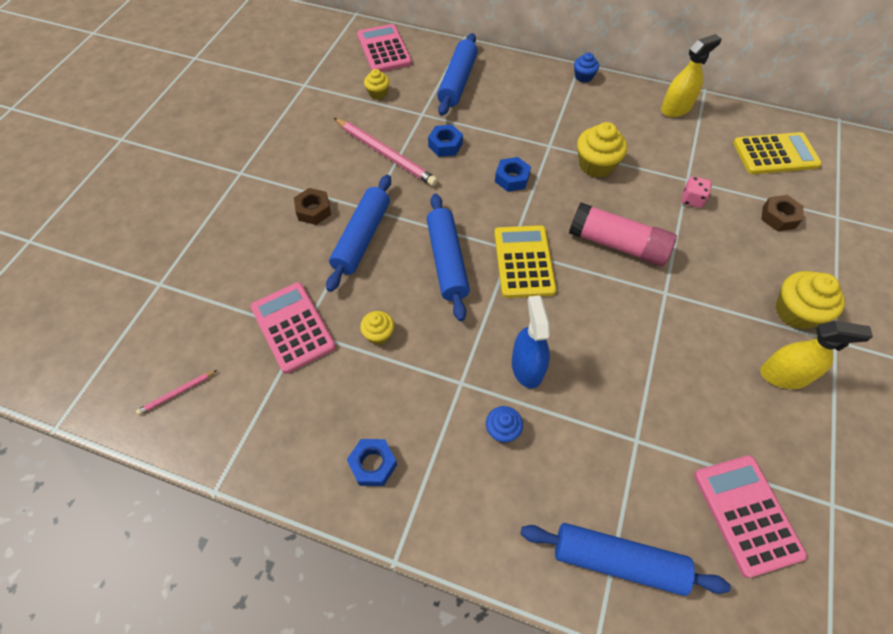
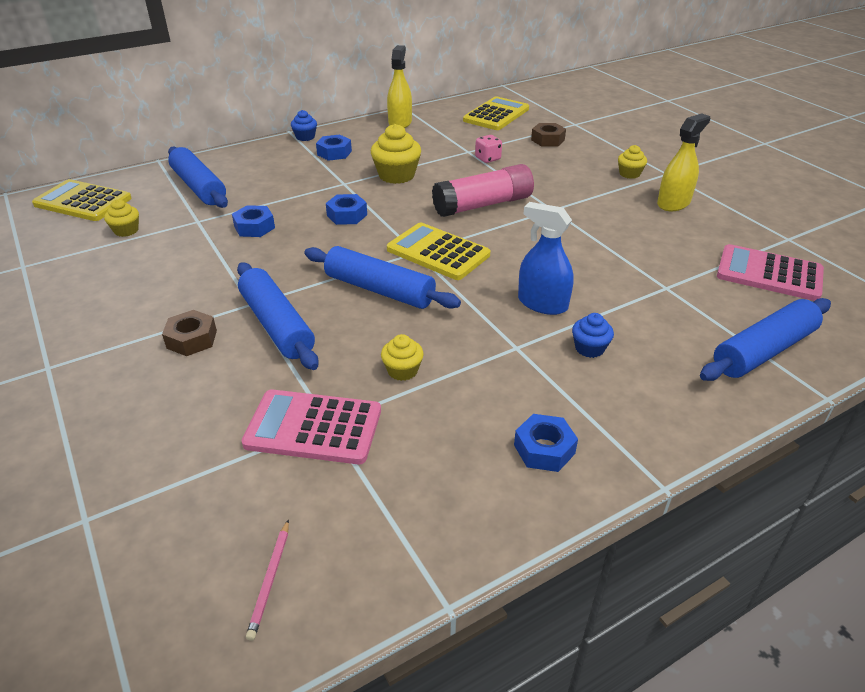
camera: 50 degrees left, 20 degrees down
(384, 49) = (83, 202): pink calculator -> yellow calculator
(386, 154) = (205, 262): pink pencil -> none
(582, 108) = (334, 153): none -> blue nut
(795, 312) = (629, 174): yellow cupcake -> yellow cupcake, size x0.57

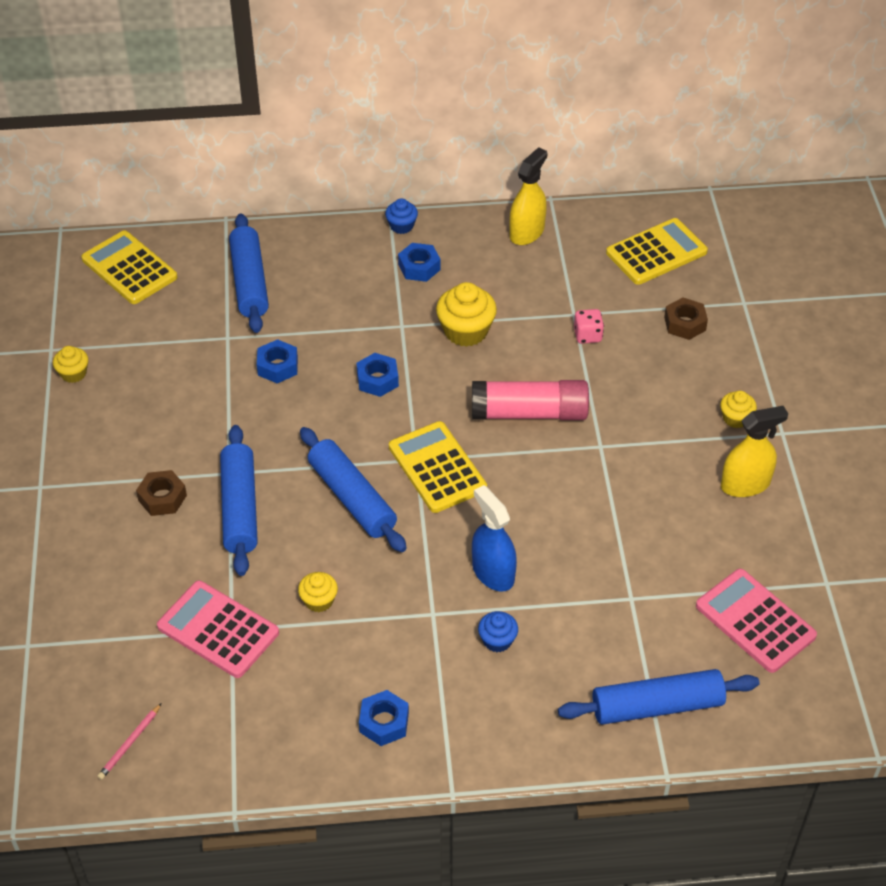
camera: 25 degrees right, 10 degrees up
(126, 230) = (156, 329): yellow cupcake -> yellow cupcake (73, 373)

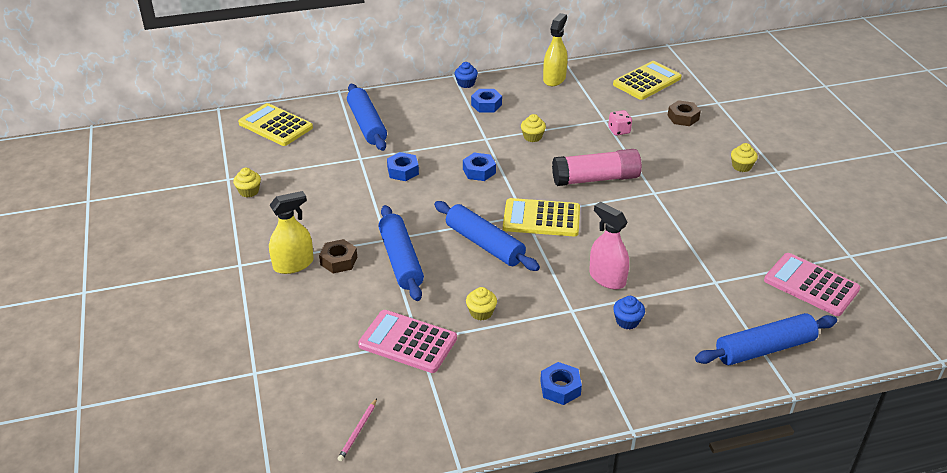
camera: 10 degrees left, 10 degrees down
(437, 468) = (541, 218): yellow calculator -> yellow calculator turned 45 degrees counterclockwise
(466, 331) = (532, 137): yellow cupcake -> yellow cupcake, size x0.57
(493, 572) = (607, 278): blue spray bottle -> pink spray bottle
(745, 484) = (765, 203): yellow spray bottle -> yellow spray bottle (293, 264)

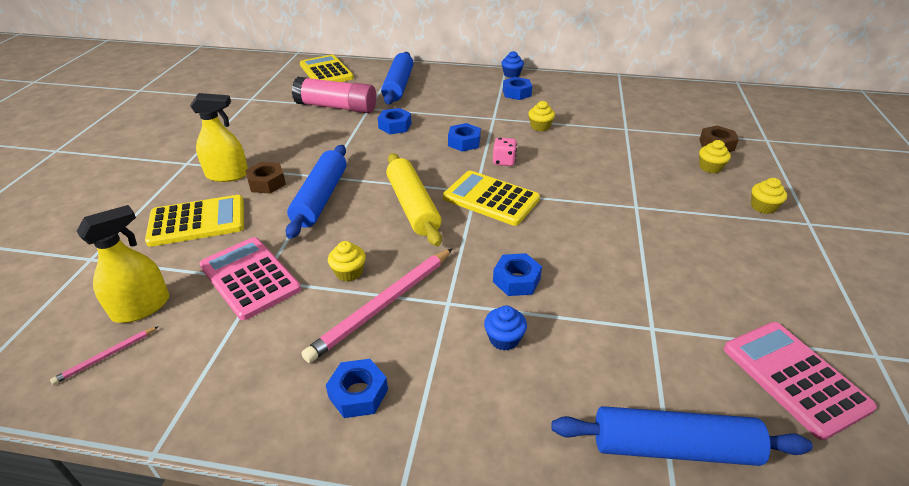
camera: 25 degrees right, 0 degrees up
(249, 191) = (256, 111): yellow cupcake -> yellow cupcake (710, 167)
(484, 244) = (413, 206): blue rolling pin -> yellow rolling pin
(527, 327) = (383, 305): none -> pink pencil
(554, 79) = (598, 86): yellow spray bottle -> yellow spray bottle (141, 307)
(596, 179) = (578, 177): pink glue stick -> pink glue stick (336, 107)
(607, 278) = (516, 280): pink spray bottle -> blue nut
(619, 131) = (635, 141): pink dice -> pink dice (504, 161)
(647, 81) = (695, 106): yellow calculator -> yellow calculator (197, 221)

